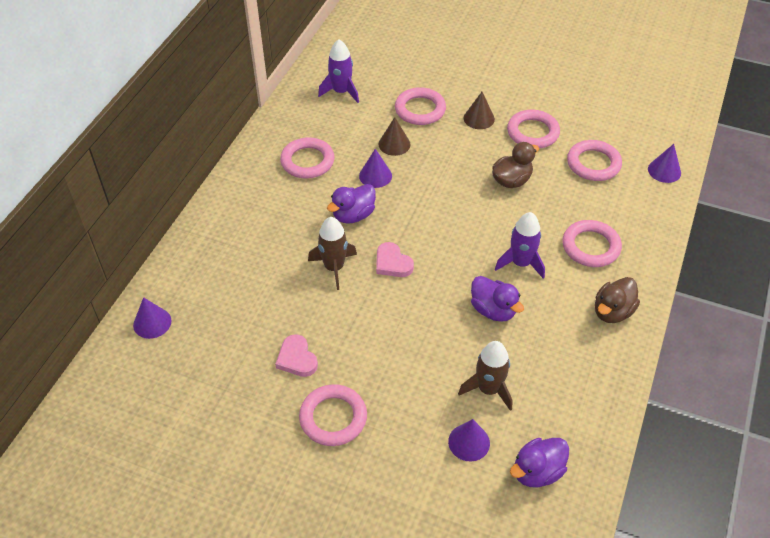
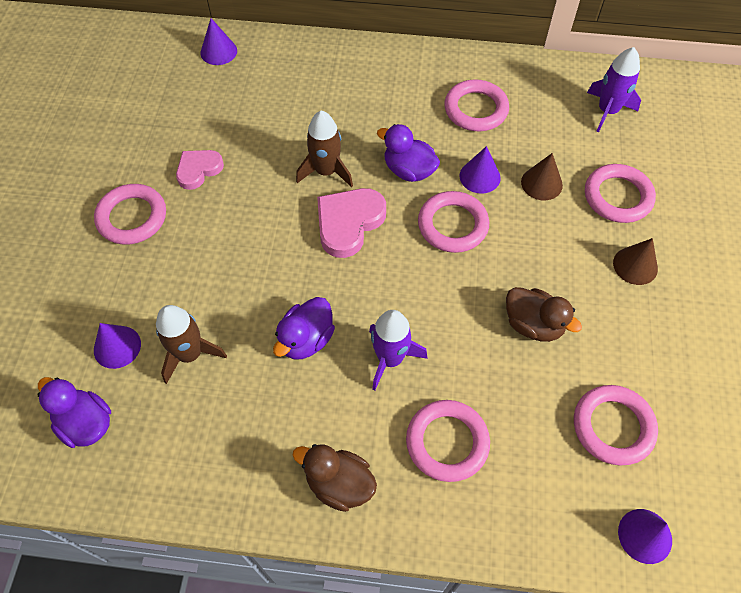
camera: 75 degrees right, 10 degrees up
(392, 263) = (349, 223): pink heart -> pink heart, size x1.55
(532, 132) = (640, 336): pink ring -> pink ring (452, 225)

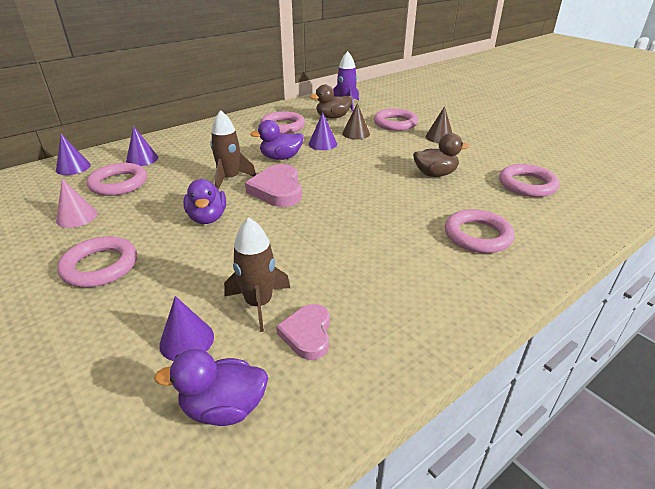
camera: 45 degrees left, 25 degrees down
(165, 136) = (76, 217): none -> pink cone
(198, 170) = (130, 218): pink heart -> pink heart (307, 334)
(306, 340) = (331, 246): purple duck -> purple duck (207, 218)
(339, 484) = (460, 293): brown duck -> brown duck (332, 117)
(390, 359) = (392, 224): purple rocket -> none
(452, 225) = (337, 164): pink ring -> pink ring (119, 183)
(645, 536) = (606, 208): purple cone -> purple cone (142, 159)

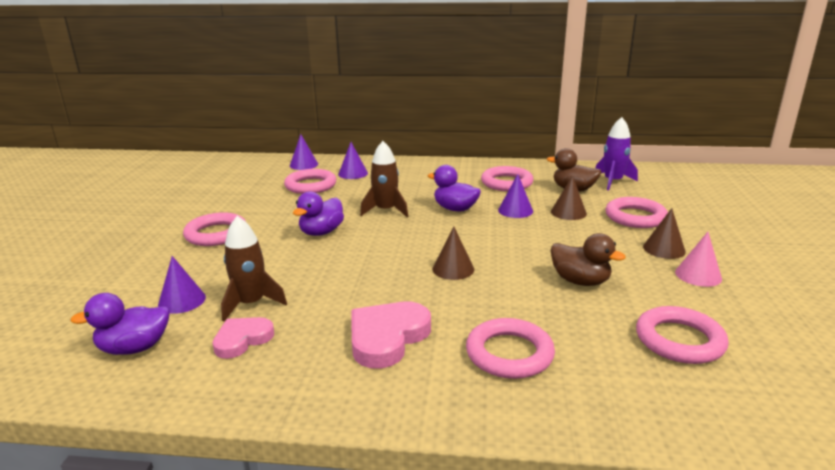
camera: 45 degrees right, 10 degrees down
(76, 217) = (254, 198): pink cone -> pink cone (698, 275)
(224, 408) = (134, 348): purple duck -> purple duck turned 60 degrees counterclockwise
(277, 190) = (405, 233): pink heart -> pink heart (387, 337)
(355, 200) = (453, 269): none -> brown cone

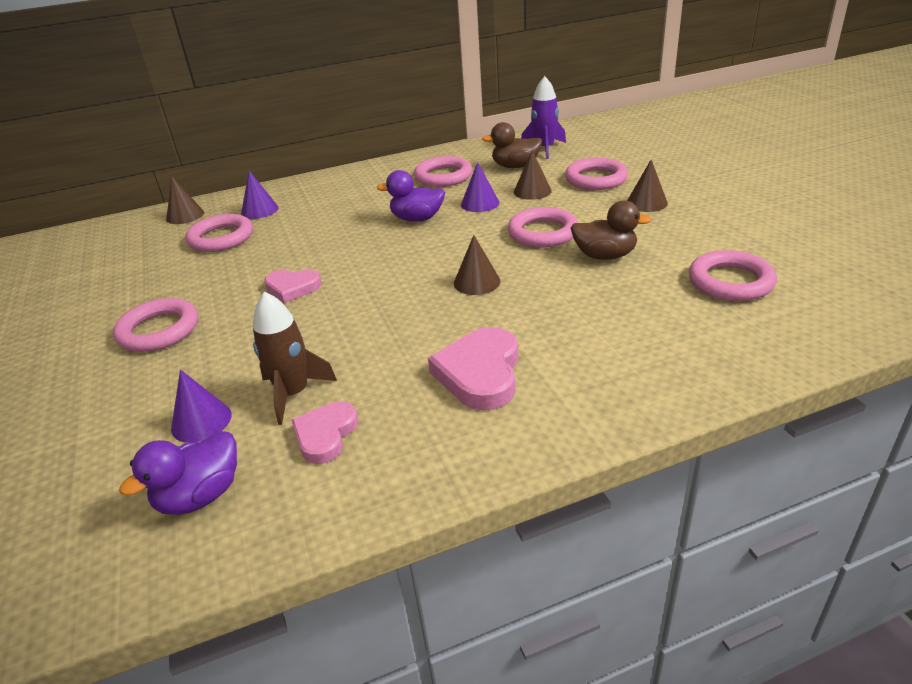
camera: 25 degrees left, 10 degrees up
(304, 165) = (185, 215): purple cone -> brown cone
(321, 232) = (292, 288): purple duck -> pink heart
(386, 210) = (343, 242): brown rocket -> none
(509, 353) = (607, 345): pink ring -> pink ring (543, 233)
(698, 275) = (694, 218): pink cone -> none

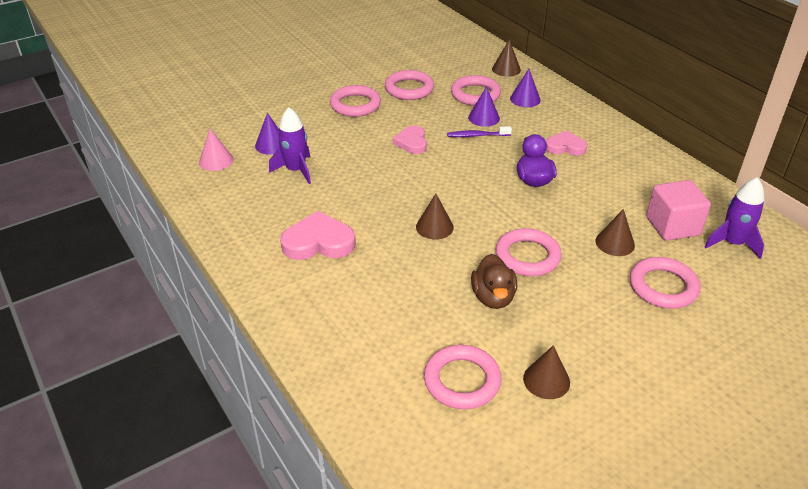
camera: 75 degrees right, 5 degrees up
(200, 496) = (216, 160): purple duck -> pink cone
(293, 394) = (295, 170): brown rocket -> purple rocket
(310, 243) = (477, 135): none -> purple toothbrush
(325, 435) = (259, 190): pink heart -> pink heart (565, 147)
(443, 176) = (627, 182): pink ring -> pink ring (409, 89)
(480, 203) = (576, 212): purple cone -> purple cone (484, 118)
(515, 166) = (672, 226): brown duck -> pink cube
(646, 203) = (615, 326): brown cone -> brown cone (546, 380)

